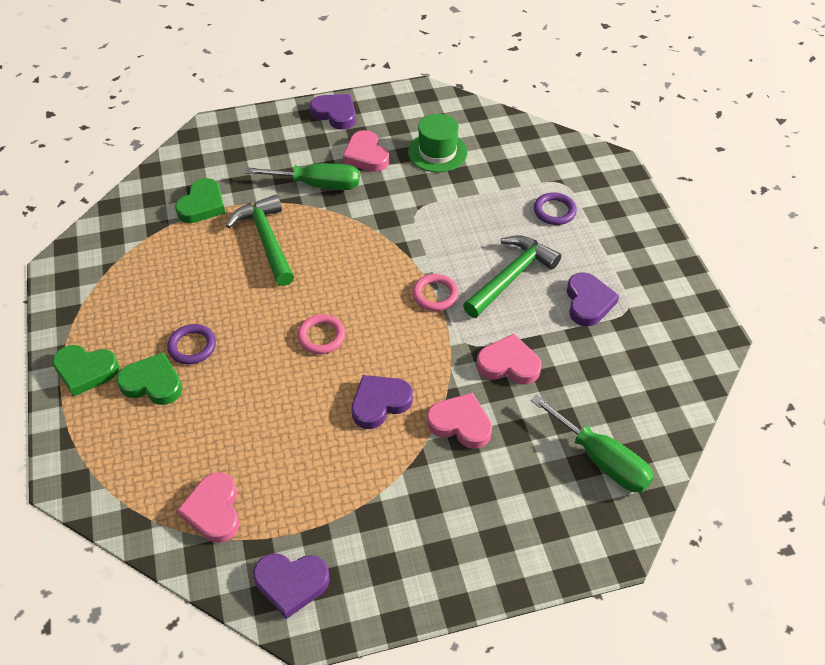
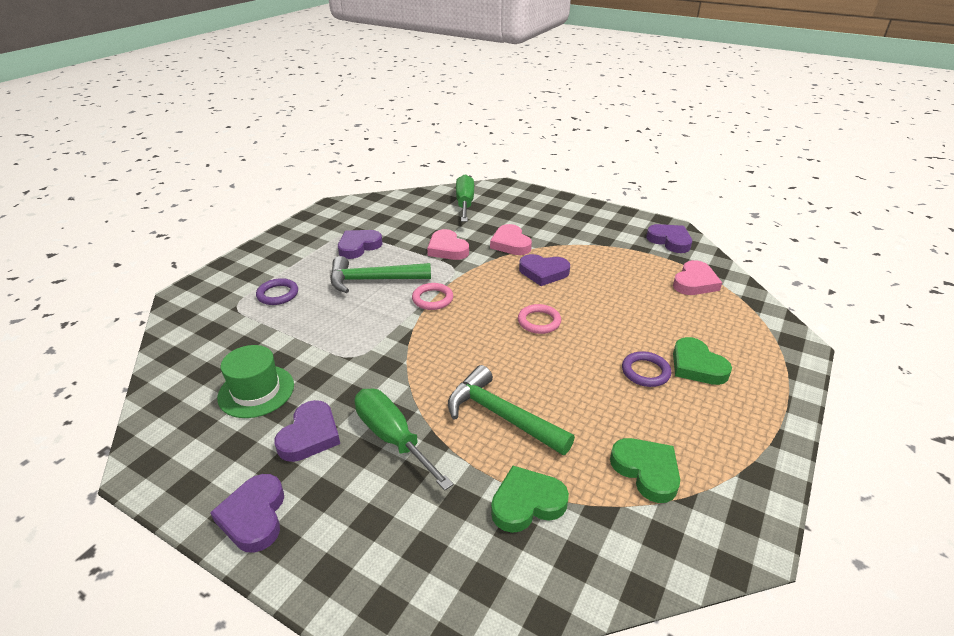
camera: 135 degrees left, 15 degrees down
(85, 371) = (756, 408): green heart -> green heart (646, 471)
(267, 240) = (502, 416): green hammer -> green hammer turned 105 degrees clockwise
(366, 155) = (310, 435): pink heart -> purple heart

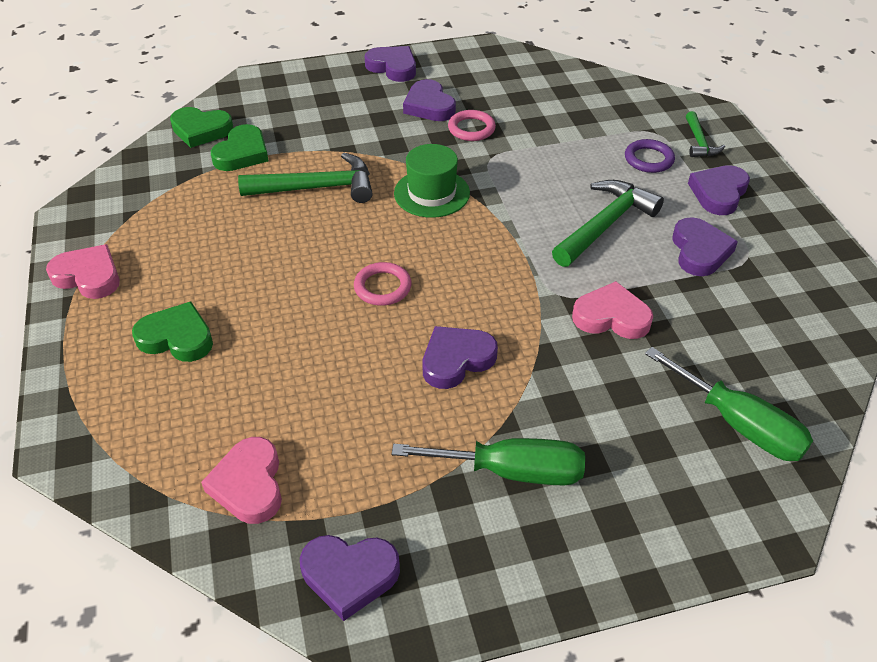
camera: 135 degrees right, 10 degrees up
(233, 285) = (699, 142): none -> green hammer
(256, 391) = (509, 103): green hat -> green hat (431, 193)
(291, 259) = (718, 193): none -> purple heart
(392, 438) = (375, 134): green screwdriver -> green screwdriver (511, 471)
(432, 299) = (517, 243): pink ring -> pink ring (471, 129)
(510, 244) = (558, 383): pink heart -> pink heart (88, 276)
(645, 372) = (226, 298): purple ring -> none
(646, 471) = (171, 215): green heart -> green heart (201, 130)

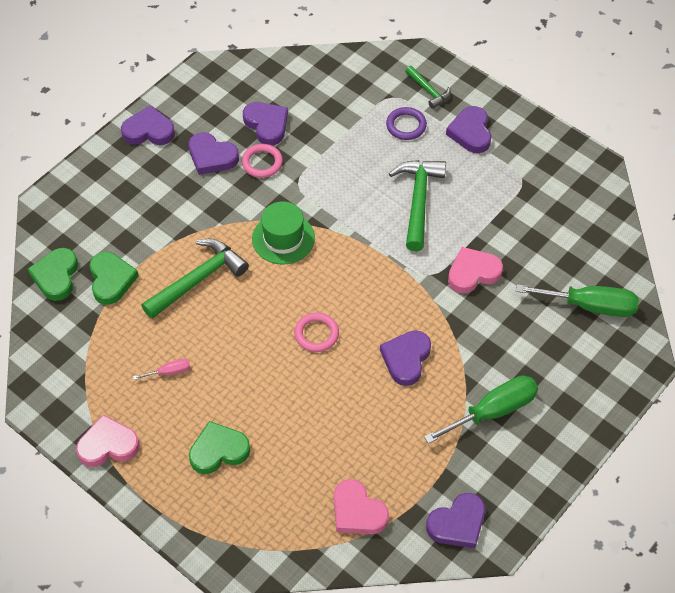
camera: 35 degrees left, 10 degrees up
(201, 130) = (56, 276): green heart -> green heart turned 120 degrees clockwise
(209, 246) = (169, 372): none -> pink screwdriver
(699, 251) = (490, 190): purple heart -> purple heart (266, 125)

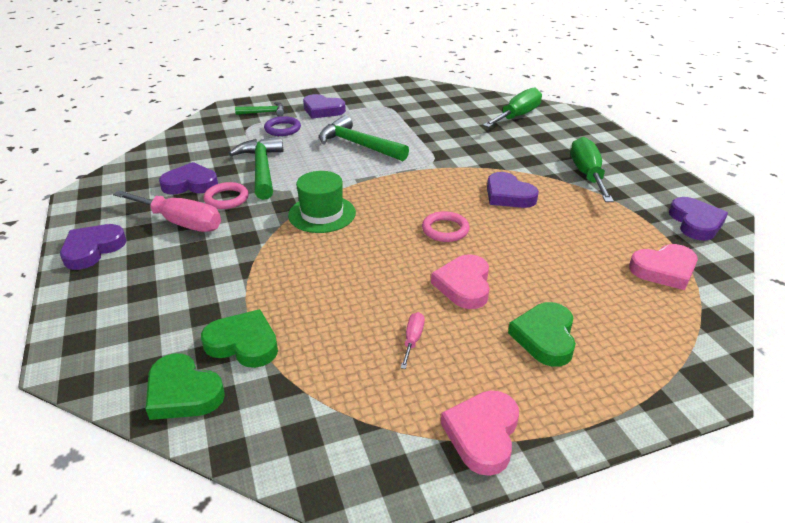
camera: 60 degrees left, 20 degrees down
(198, 280) = (313, 279): green hammer -> green hammer (262, 169)
(212, 156) = (180, 222): purple heart -> pink screwdriver
(473, 273) = (449, 145): pink heart -> pink heart (464, 285)

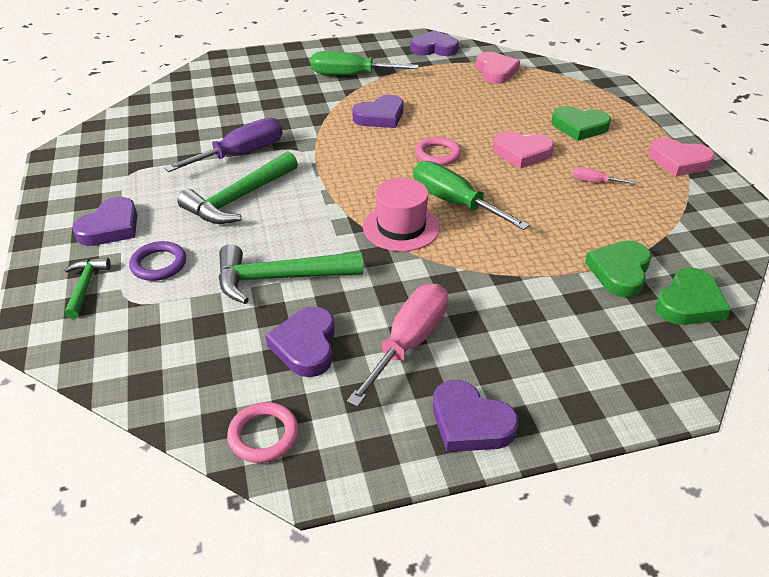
camera: 85 degrees left, 5 degrees up
(226, 199) = (354, 305): pink ring -> pink ring (263, 435)
(322, 214) = (401, 227): green hat -> pink hat
(420, 139) = (241, 154): none -> purple screwdriver
(517, 116) = (210, 91): green screwdriver -> green screwdriver (454, 203)

